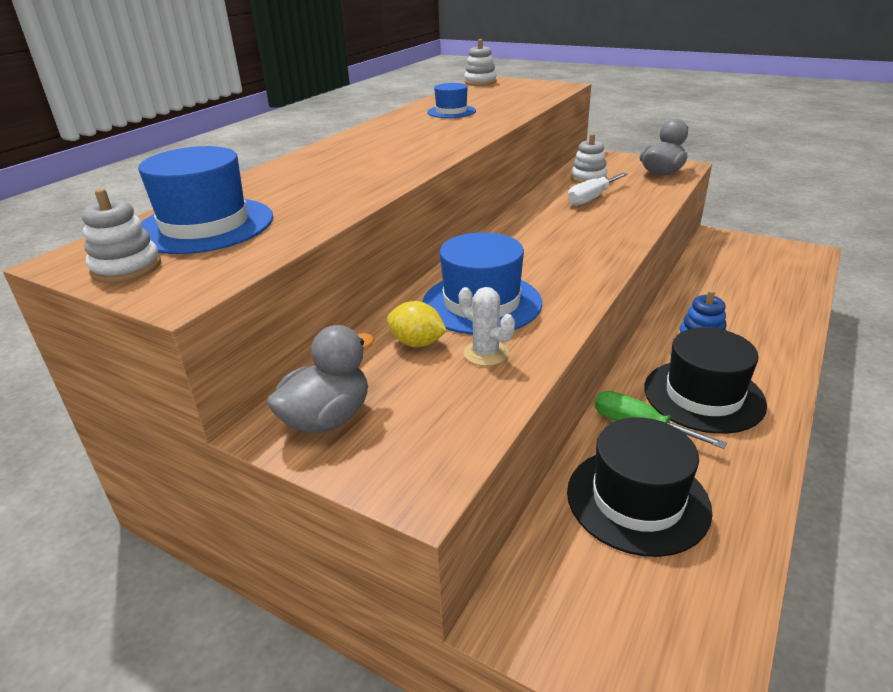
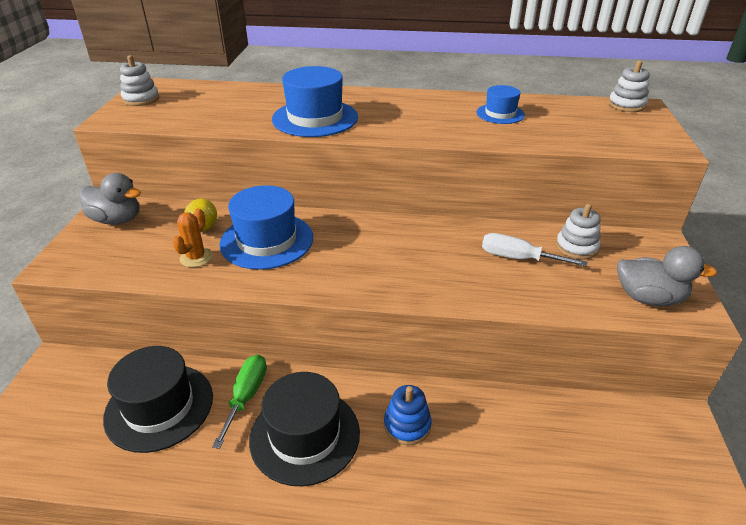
camera: 65 degrees right, 5 degrees up
(205, 225) = (201, 99): blue hat -> blue hat (315, 118)
(486, 353) = (196, 257): white cactus -> orange cactus

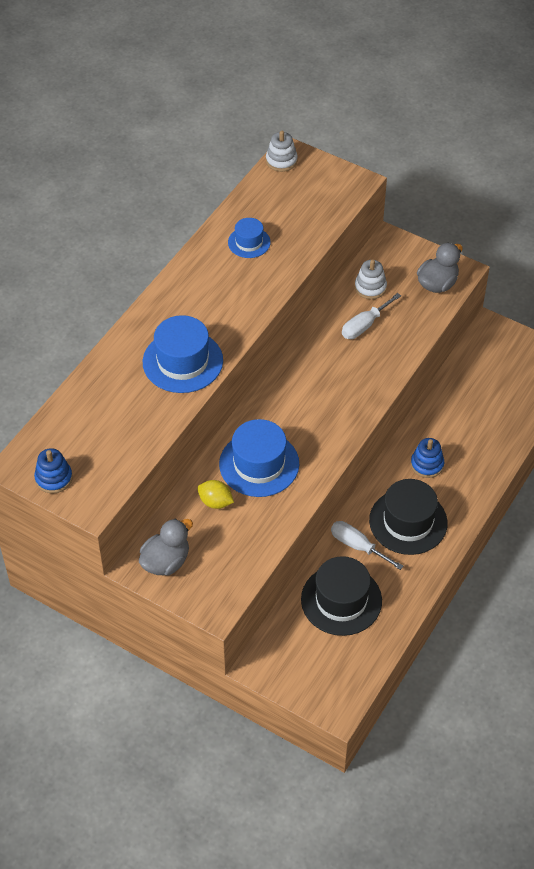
camera: 65 degrees left, 15 degrees up
(141, 99) = (54, 478): white stacking toy -> blue stacking toy
(196, 257) = (257, 514): orange cactus -> none
(246, 396) = (357, 546): green screwdriver -> white screwdriver

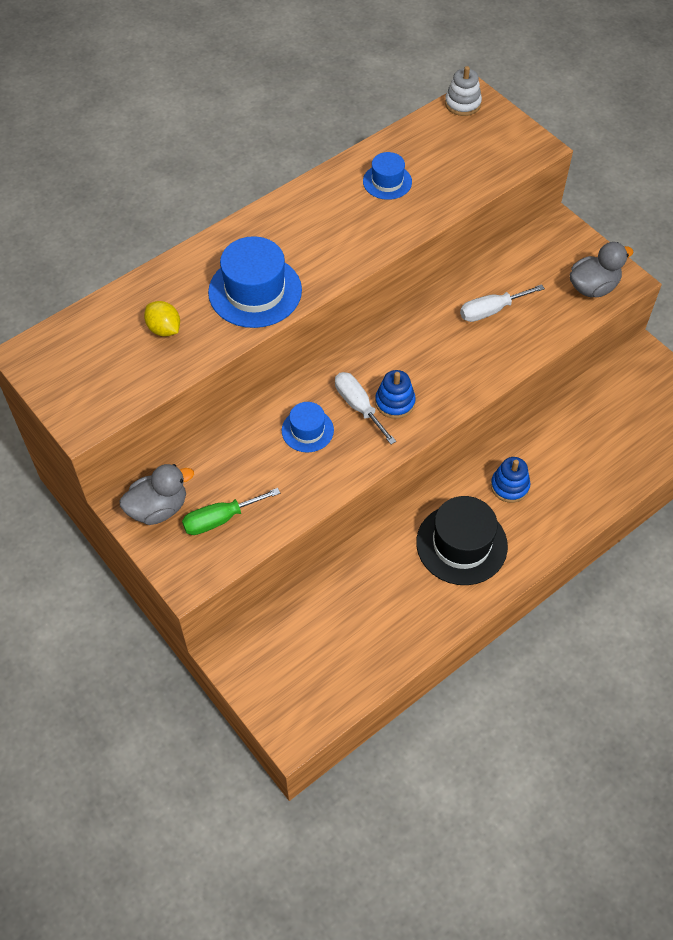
camera: 20 degrees right, 5 degrees up
(54, 478) = (57, 379): blue stacking toy -> blue stacking toy (395, 402)
(215, 502) = (241, 458): yellow lemon -> yellow lemon (164, 329)
(220, 554) = (220, 519): none -> green screwdriver
(259, 464) = (307, 430): blue hat -> blue hat, size x0.56
(341, 600) = (350, 609): black hat -> none
(357, 546) = (394, 554): white screwdriver -> white screwdriver (358, 406)
(370, 287) = (515, 271): white stacking toy -> none

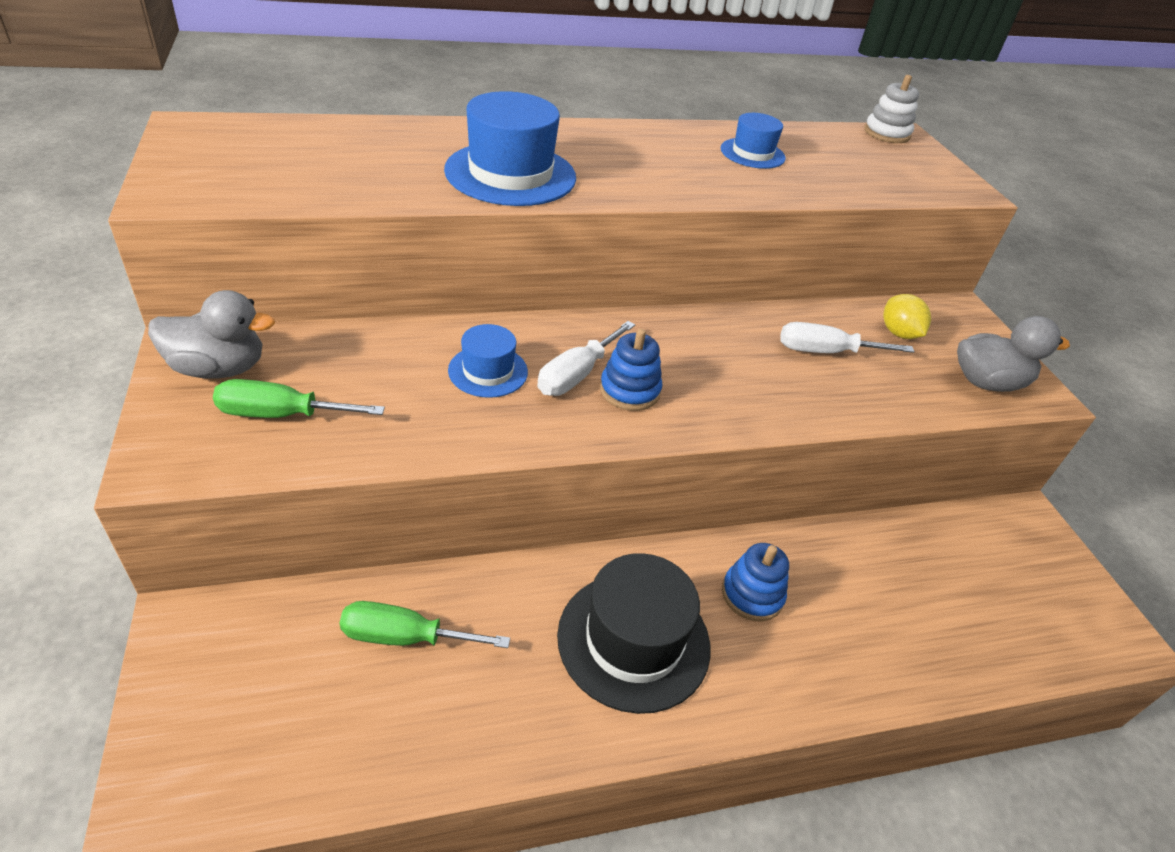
camera: 20 degrees right, 15 degrees down
(164, 329) = (368, 163): yellow lemon -> yellow lemon (898, 333)
(345, 602) = (404, 637): none -> green screwdriver
(358, 406) = (576, 375): white screwdriver -> white screwdriver turned 135 degrees counterclockwise

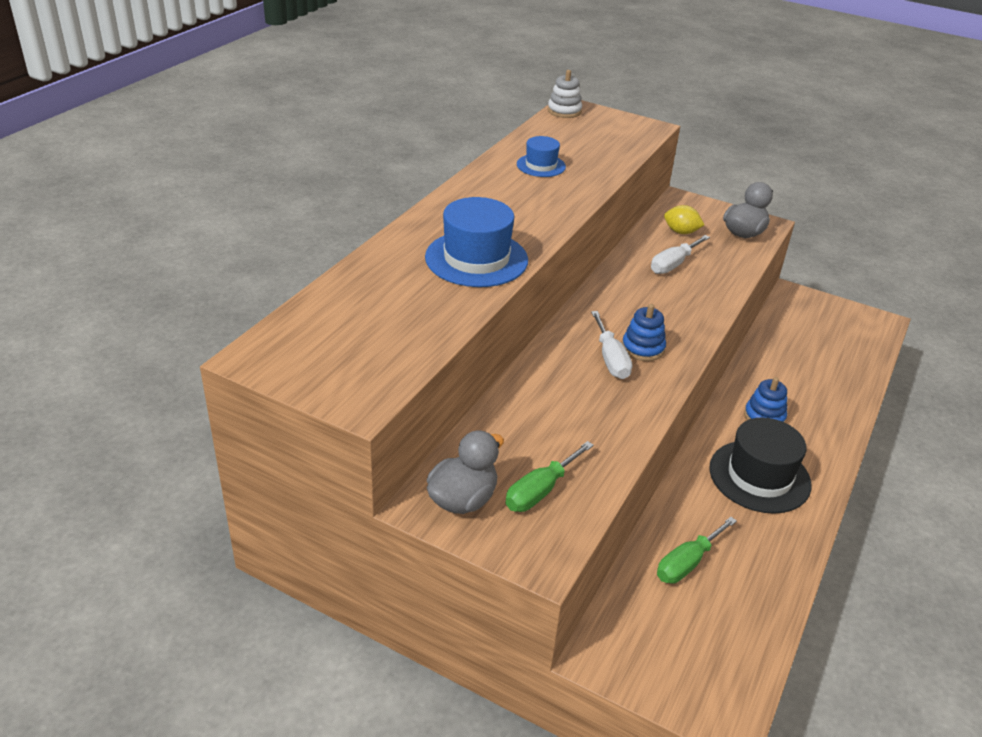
camera: 45 degrees left, 5 degrees down
(488, 371) = (575, 390): blue hat -> none

